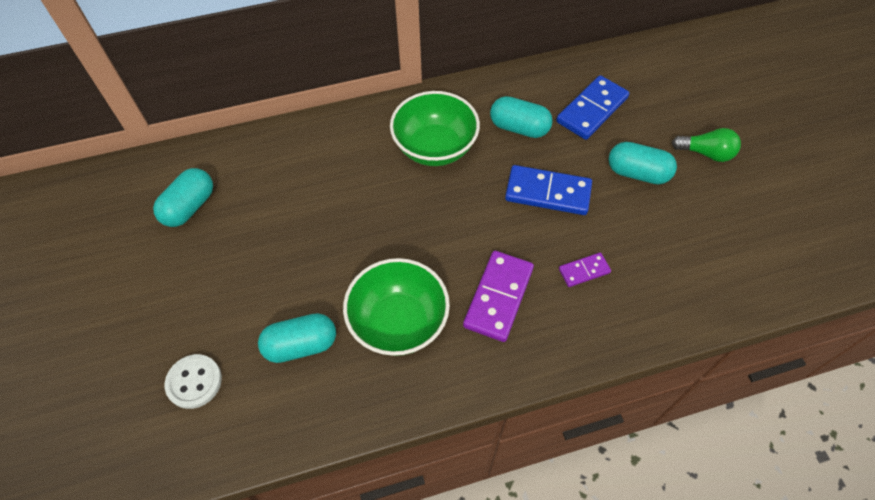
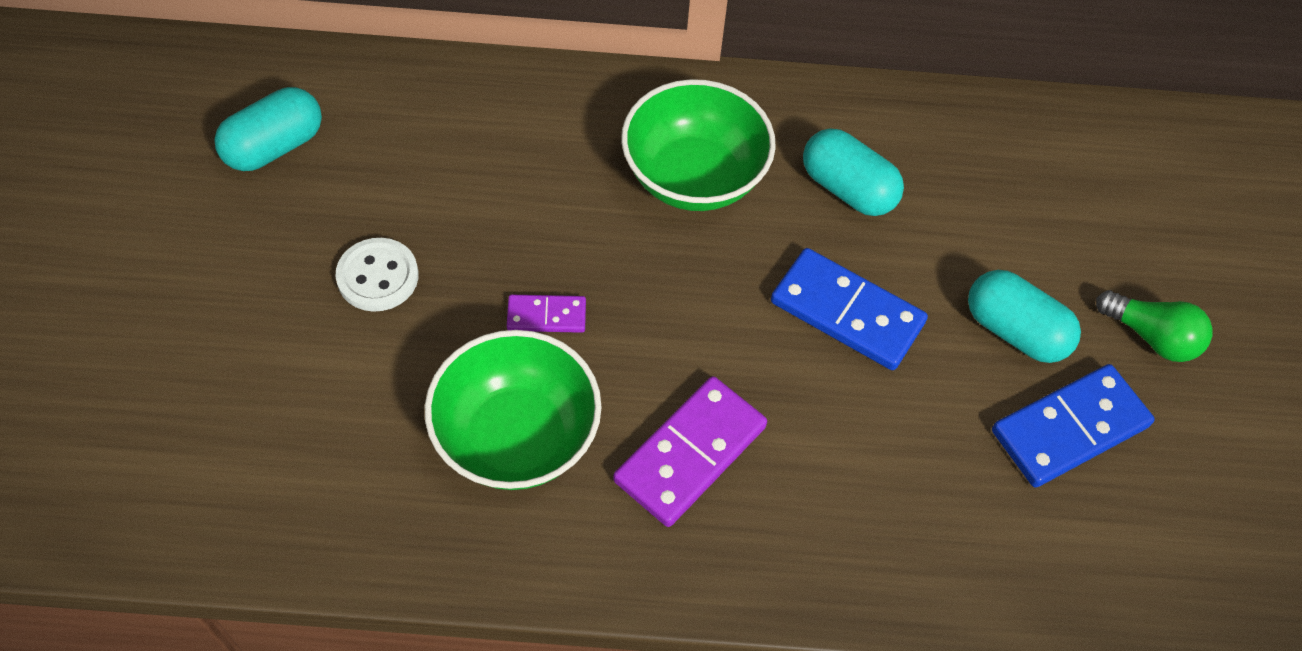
camera: 15 degrees right, 0 degrees up
(194, 382) = (177, 417): white button -> white button (378, 276)
(301, 345) = (354, 419): turquoise capsule -> none
(584, 271) = (848, 461): purple domino -> purple domino (546, 316)
(592, 110) = (986, 198): blue domino -> blue domino (1070, 429)

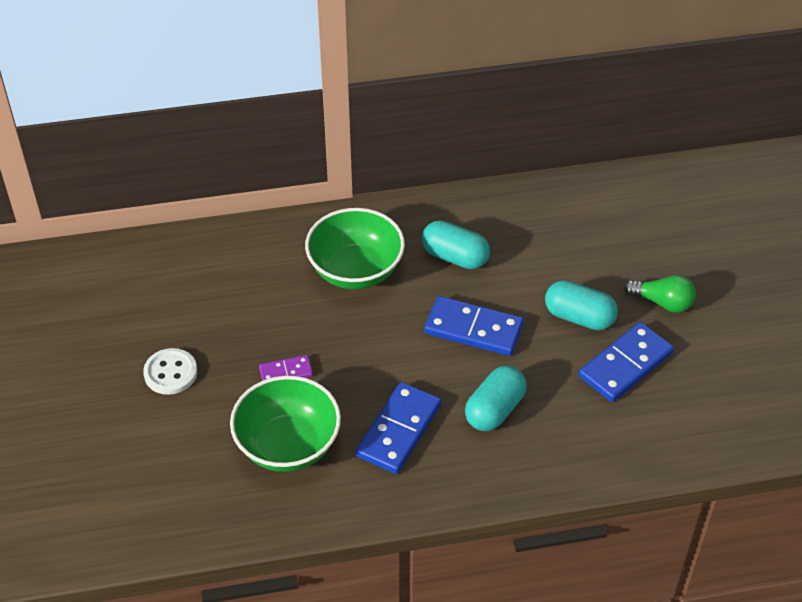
camera: 10 degrees left, 10 degrees down
(274, 146) = (77, 310): turquoise capsule -> turquoise capsule (494, 410)
(690, 453) = (398, 430): purple domino -> blue domino

